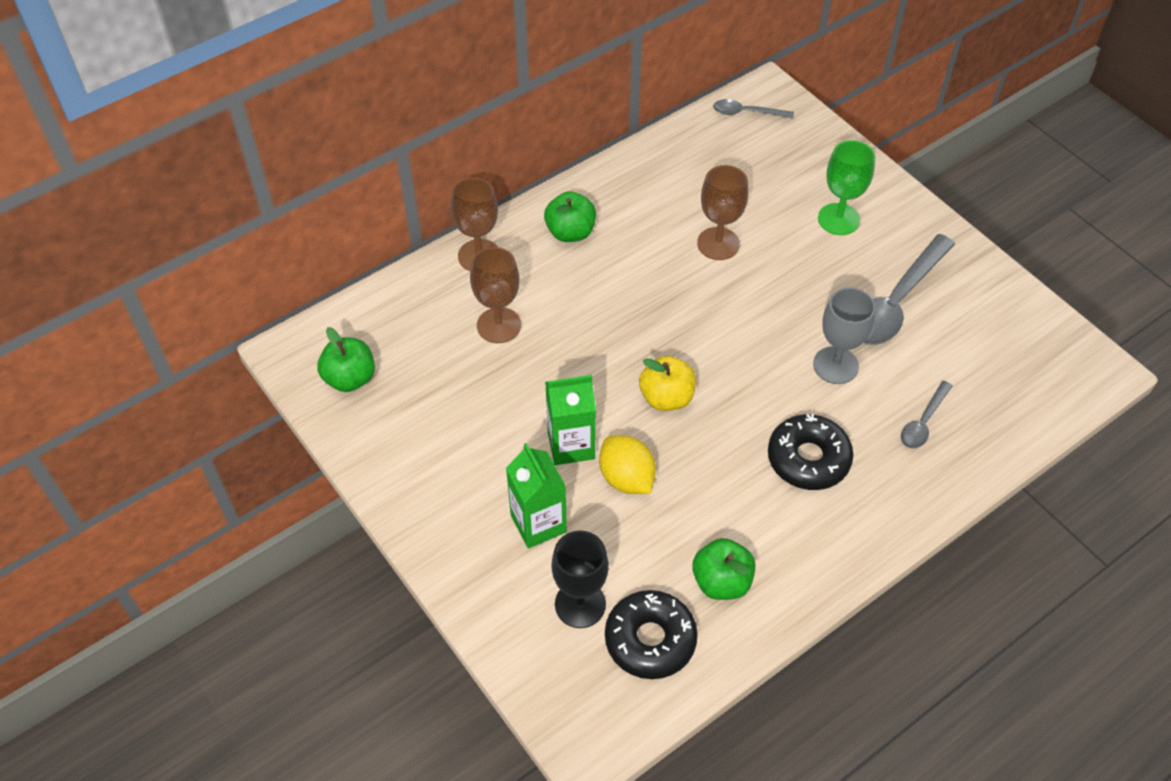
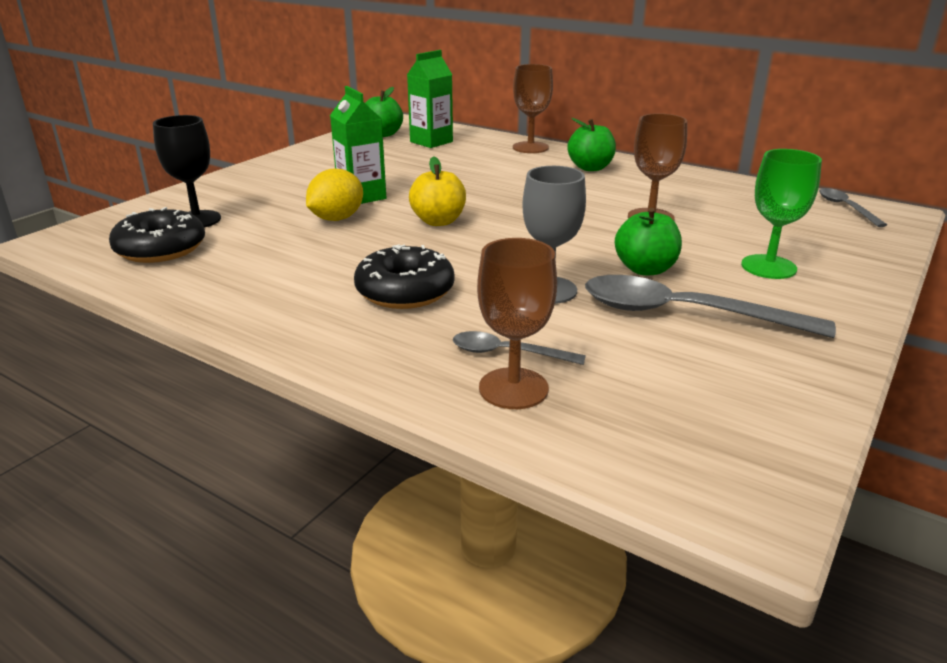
camera: 70 degrees right, 25 degrees down
(498, 325) = (467, 161): brown goblet -> brown goblet (513, 388)
(538, 523) = (276, 197): green carton -> green carton (431, 142)
(721, 581) = (231, 269): green apple -> green apple (645, 269)

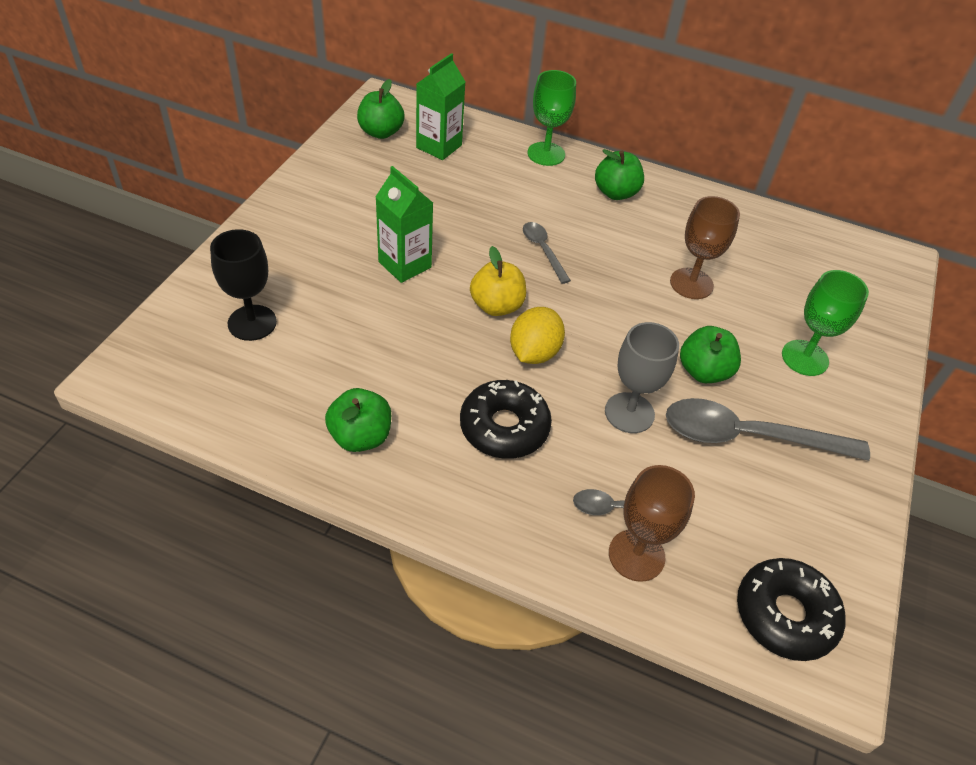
camera: 15 degrees left, 20 degrees up
(161, 249) = (240, 379): black donut -> black donut (785, 615)
(251, 288) = (360, 437): none -> green apple
(337, 218) = (395, 309): yellow lemon -> yellow lemon (534, 353)
(530, 147) = (546, 154): brown goblet -> green goblet
(845, 208) = (857, 253): grey spoon -> grey spoon (543, 250)

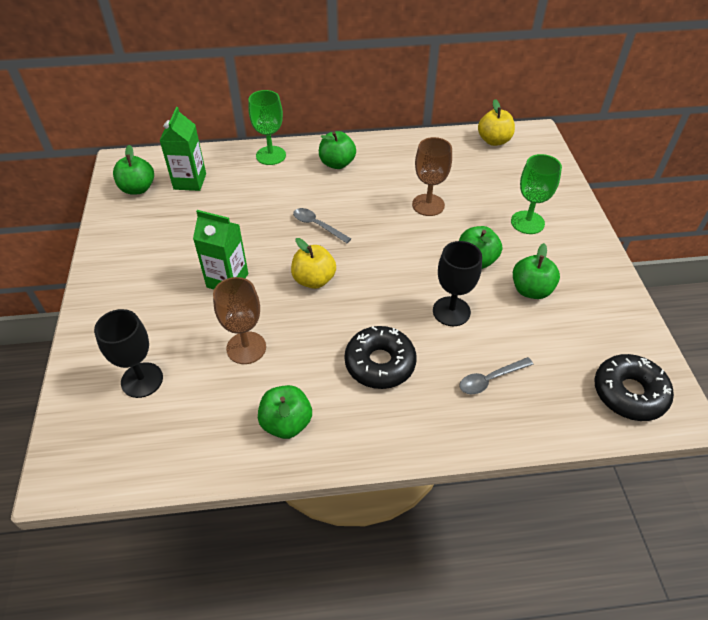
camera: 25 degrees left, 0 degrees up
(534, 353) = (362, 301): yellow lemon -> none
(629, 413) = (451, 311): grey goblet -> black goblet
(636, 555) = (522, 404): brown goblet -> brown goblet (246, 348)
(748, 436) = (531, 290): grey spoon -> green apple
(834, 245) = (494, 141): none -> yellow apple

